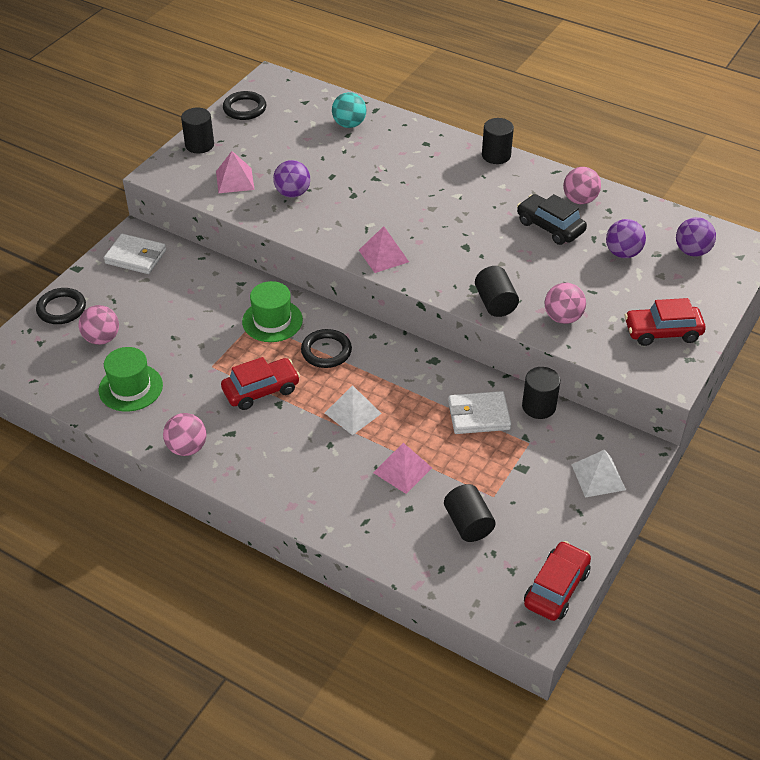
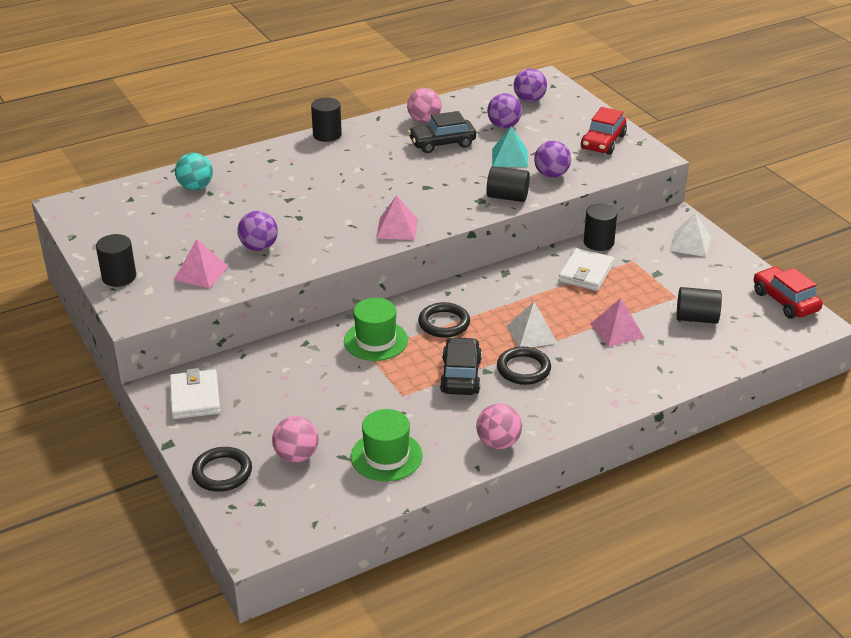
camera: 60 degrees left, 10 degrees down
(136, 257) = (195, 397): white wallet -> white wallet turned 60 degrees counterclockwise
(244, 108) = (95, 234): black ring -> black ring (523, 369)
(261, 390) = (460, 375): red car -> black car
(563, 317) = (551, 175): pink ball -> purple ball
(567, 279) = (510, 158): none -> turquoise pyramid

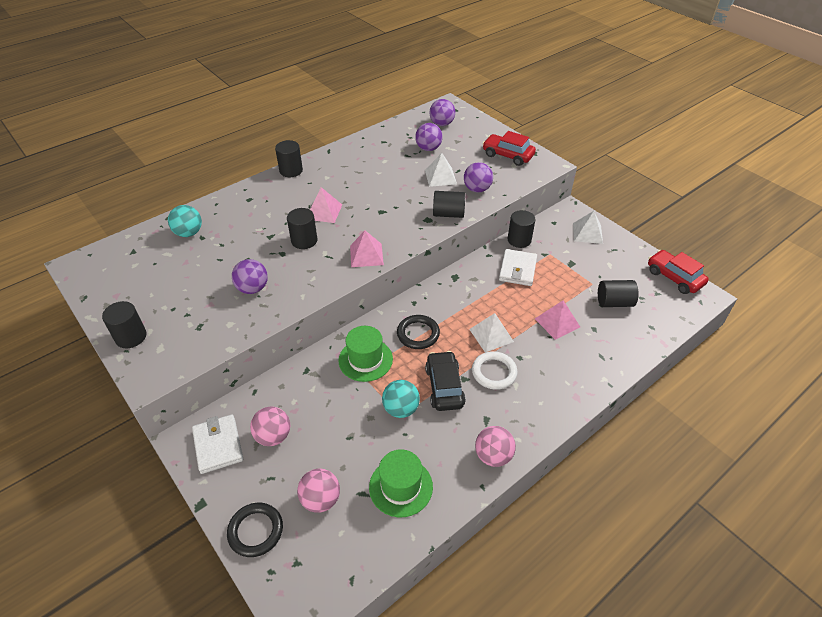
camera: 10 degrees left, 10 degrees up
(201, 273) = (205, 323): pink pyramid -> pink pyramid (324, 212)
(327, 207) = (304, 240): none -> black cylinder
(404, 390) = (401, 409): none -> turquoise ball
(424, 120) = (365, 150): pink ball -> pink ball (273, 436)
(442, 143) = (384, 169): black car -> none
(510, 158) = (440, 177): turquoise pyramid -> white pyramid
(523, 369) = (494, 372): black ring -> white ring
(603, 142) = (508, 155): red car -> red car turned 105 degrees clockwise

